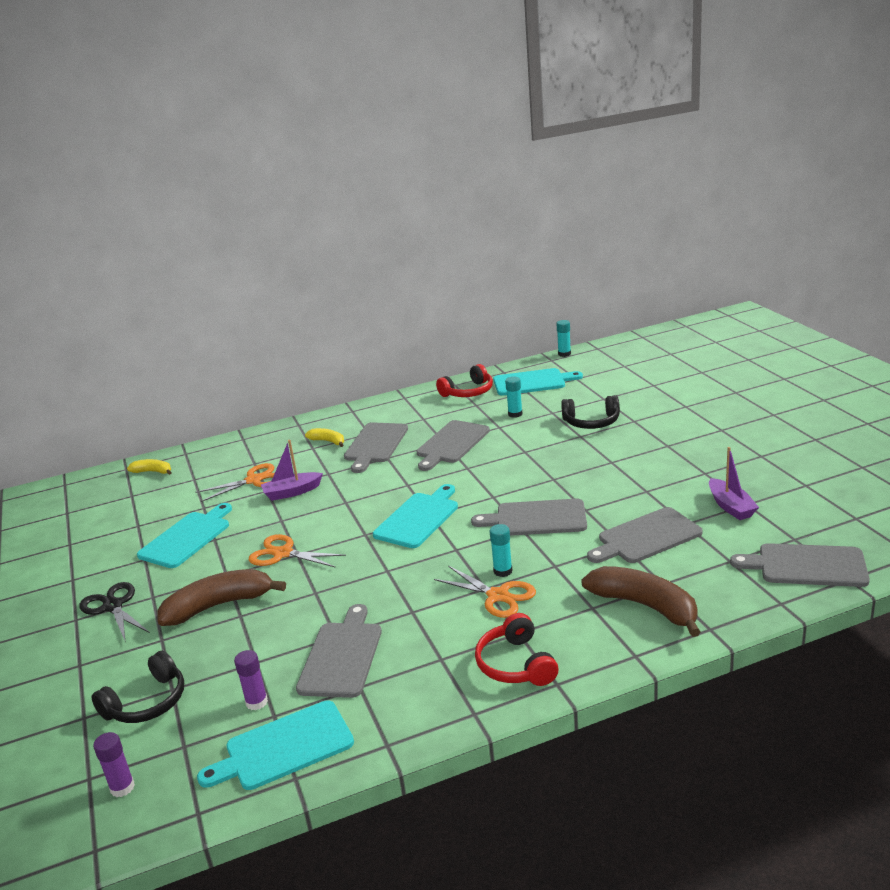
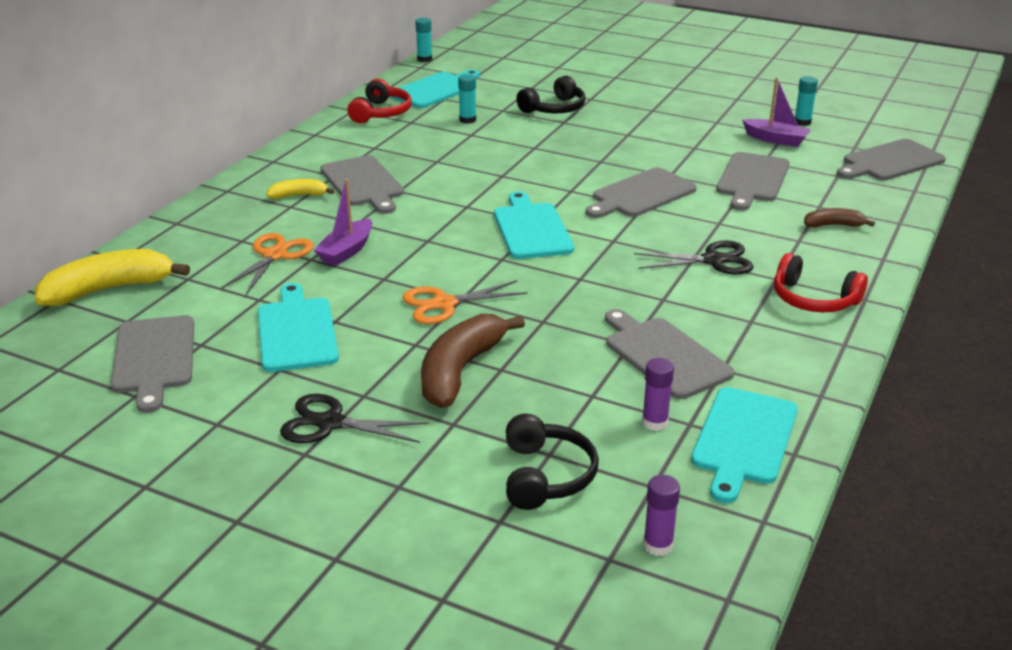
camera: 45 degrees left, 5 degrees up
(153, 472) = (108, 289): yellow banana -> yellow banana, size x1.94
(451, 444) = (447, 160): grey cutting board -> grey cutting board (154, 358)
(498, 596) = (713, 260): orange scissors -> black scissors
(503, 571) = (684, 241): turquoise glue stick -> turquoise glue stick (802, 122)
(645, 606) = (833, 225): brown banana -> brown banana, size x0.52

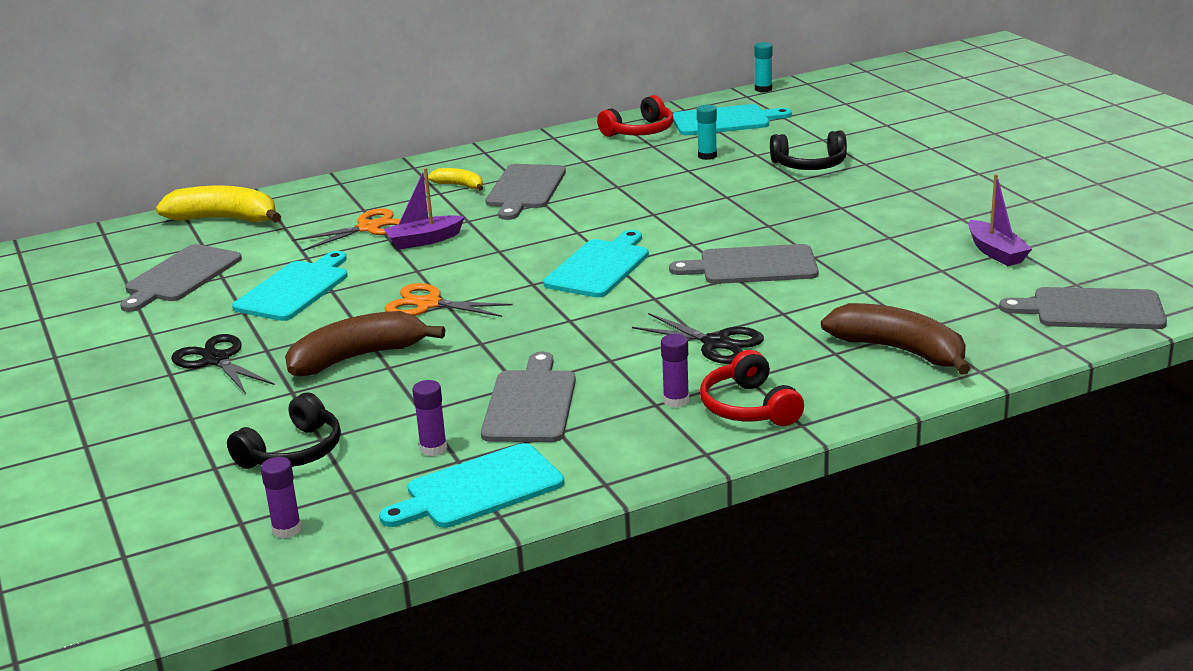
camera: 40 degrees right, 5 degrees down
(752, 179) = (894, 283): grey cutting board -> none
(760, 313) = (676, 401): none -> purple glue stick
(802, 122) = (1063, 243): turquoise glue stick -> none
(833, 225) = (900, 351): brown banana -> brown banana, size x1.94

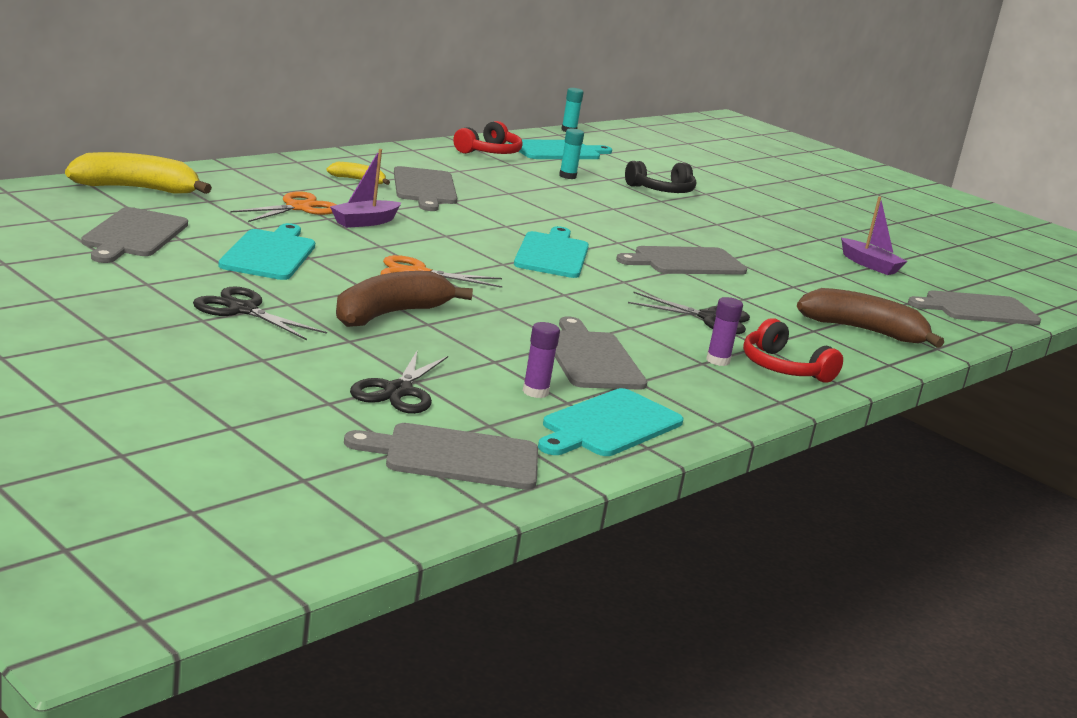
camera: 25 degrees left, 5 degrees down
(287, 530) = (455, 457): purple glue stick -> grey cutting board
(293, 452) = (398, 391): black headphones -> black scissors

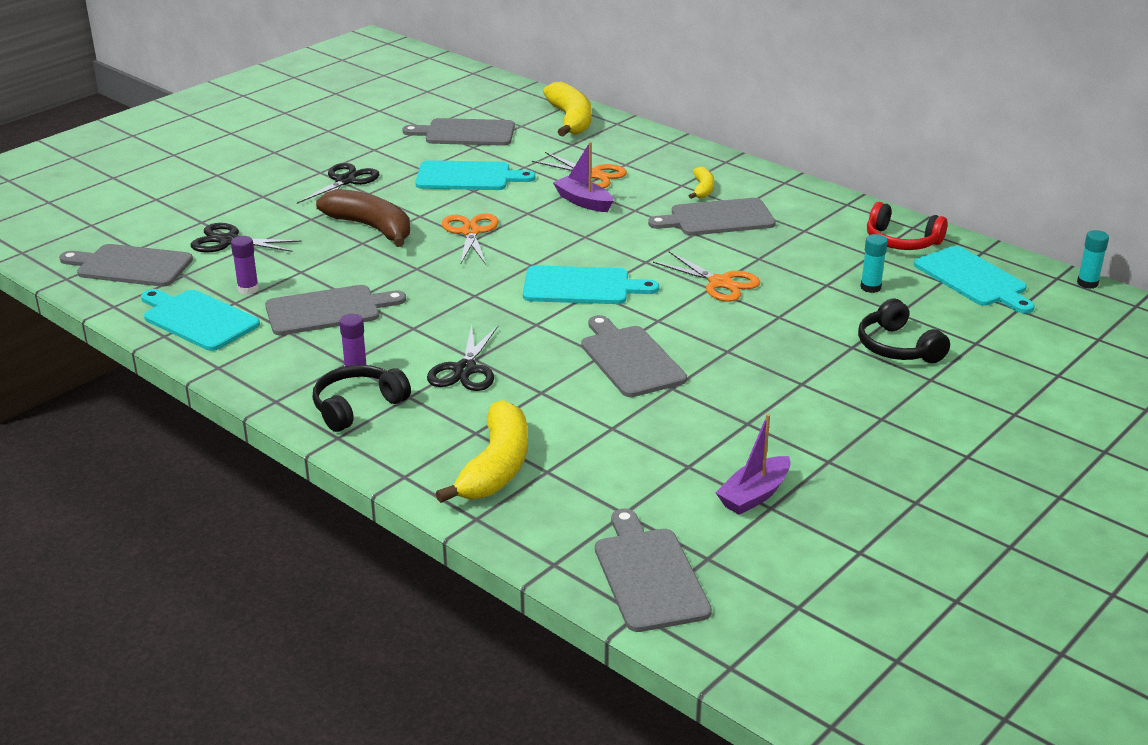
camera: 90 degrees right, 10 degrees up
(455, 457) = (130, 266): grey cutting board -> grey cutting board turned 75 degrees counterclockwise
(553, 212) = (720, 283): none -> orange scissors
(783, 368) = (357, 407): red headphones -> black headphones
(863, 331) = (496, 467): brown banana -> yellow banana

